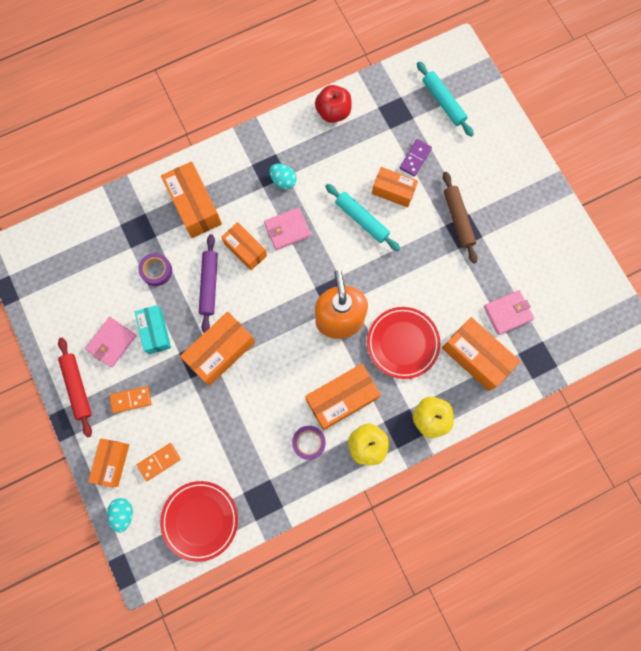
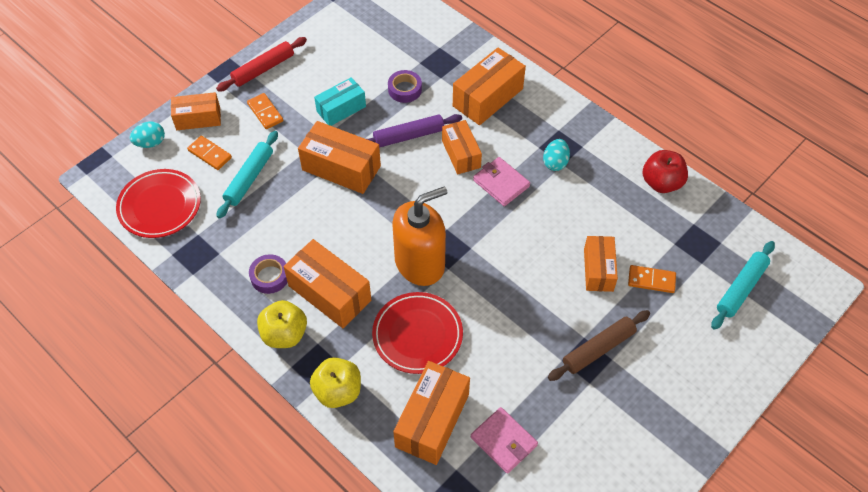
camera: 70 degrees right, 20 degrees down
(111, 342) = (317, 79): pink wallet -> none
(245, 249) = (461, 154): orange box -> orange box turned 45 degrees counterclockwise
(362, 219) = (547, 249): turquoise rolling pin -> turquoise rolling pin (249, 178)
(415, 158) = (651, 280): purple domino -> orange domino

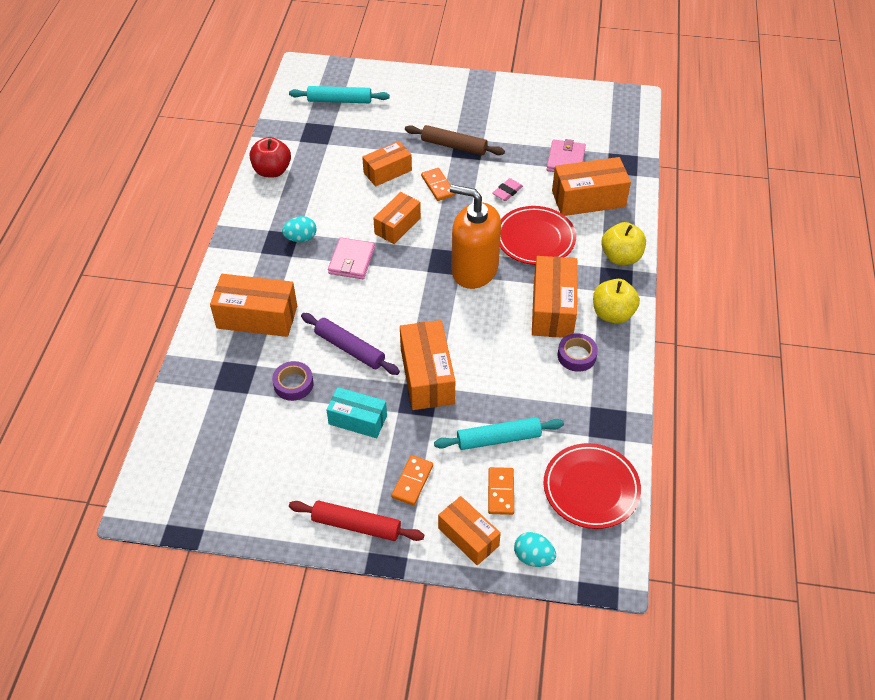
camera: 125 degrees left, 5 degrees down
(461, 154) = (341, 301): orange box -> orange box (397, 226)
(497, 353) = (507, 192): none -> pink eraser
(651, 280) = (372, 143): orange domino -> orange domino (438, 186)

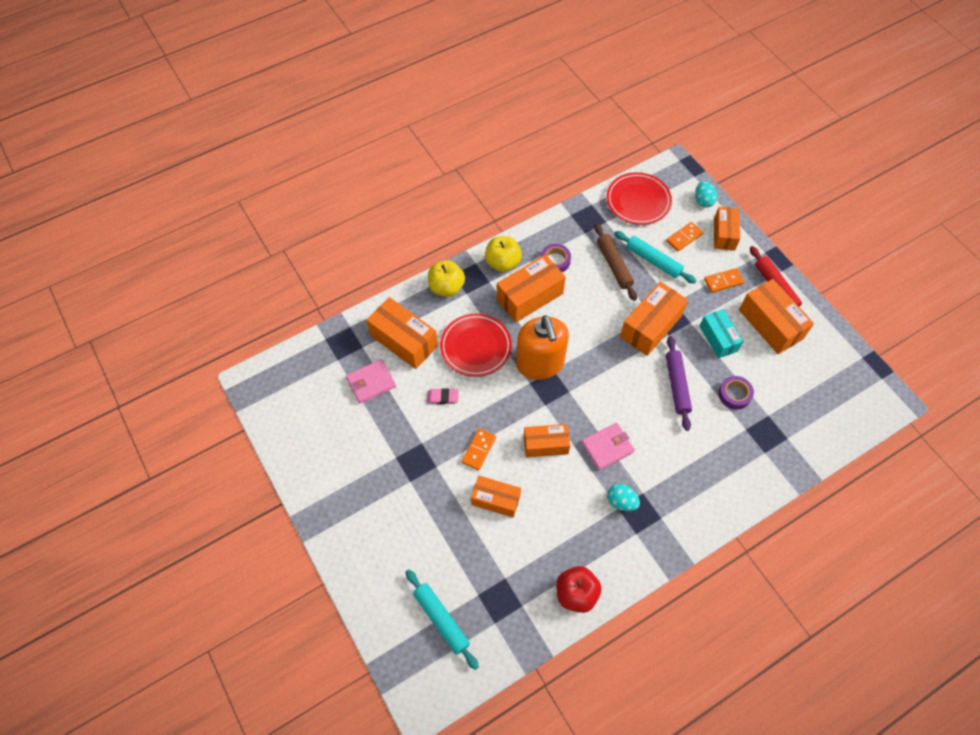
camera: 130 degrees left, 10 degrees up
(257, 317) = (713, 465): orange box -> orange box (770, 324)
(453, 146) = (422, 474): brown rolling pin -> brown rolling pin (614, 265)

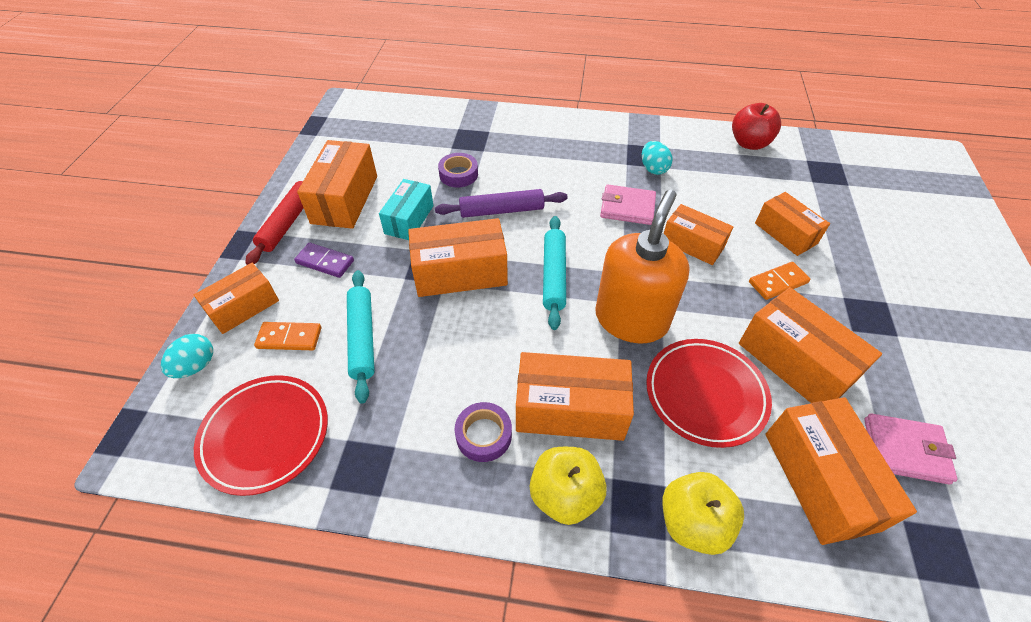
camera: 140 degrees left, 10 degrees down
(441, 620) = (897, 188): turquoise rolling pin -> turquoise rolling pin (554, 276)
(442, 397) = (795, 362): pink eraser -> orange box
(614, 265) = (414, 368): brown rolling pin -> none
(676, 385) = (501, 211): purple rolling pin -> purple rolling pin turned 45 degrees clockwise
(723, 281) = (325, 262): orange domino -> purple domino

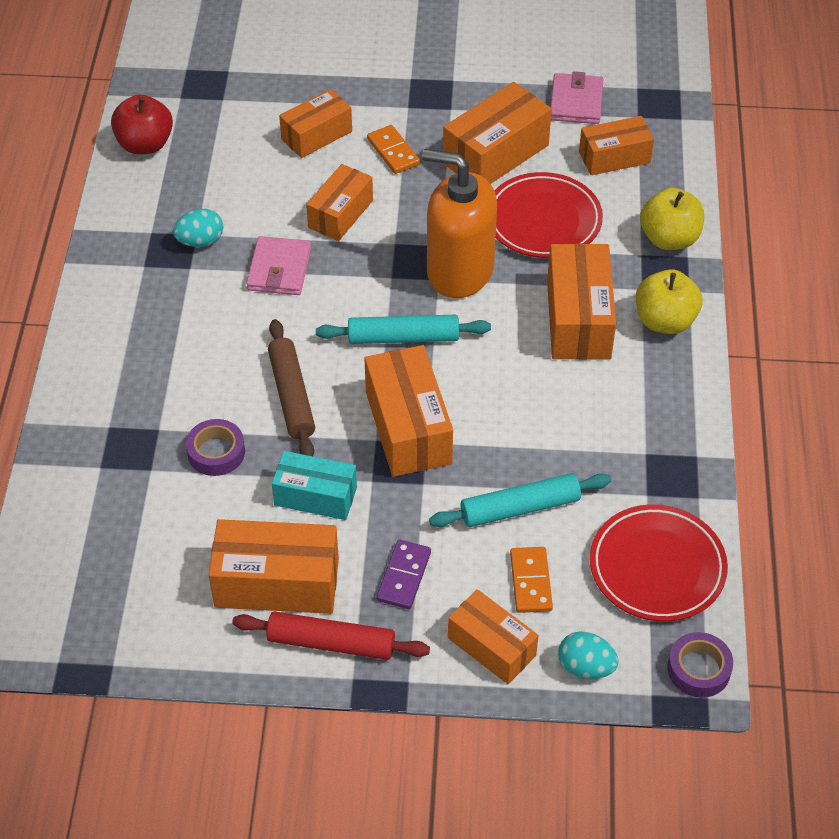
camera: 95 degrees left, 0 degrees up
(484, 435) = (619, 384): purple tape -> purple tape (698, 669)
(501, 211) = (292, 396): purple rolling pin -> brown rolling pin
(820, 480) = (614, 157): orange box -> orange box, size x0.66

